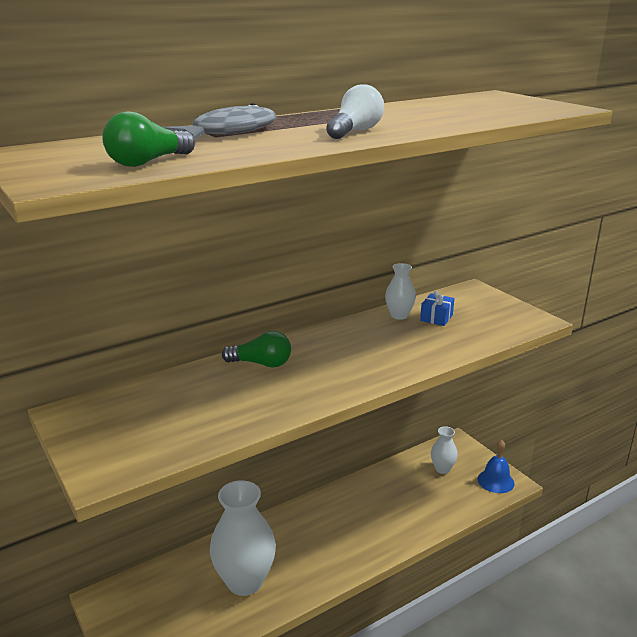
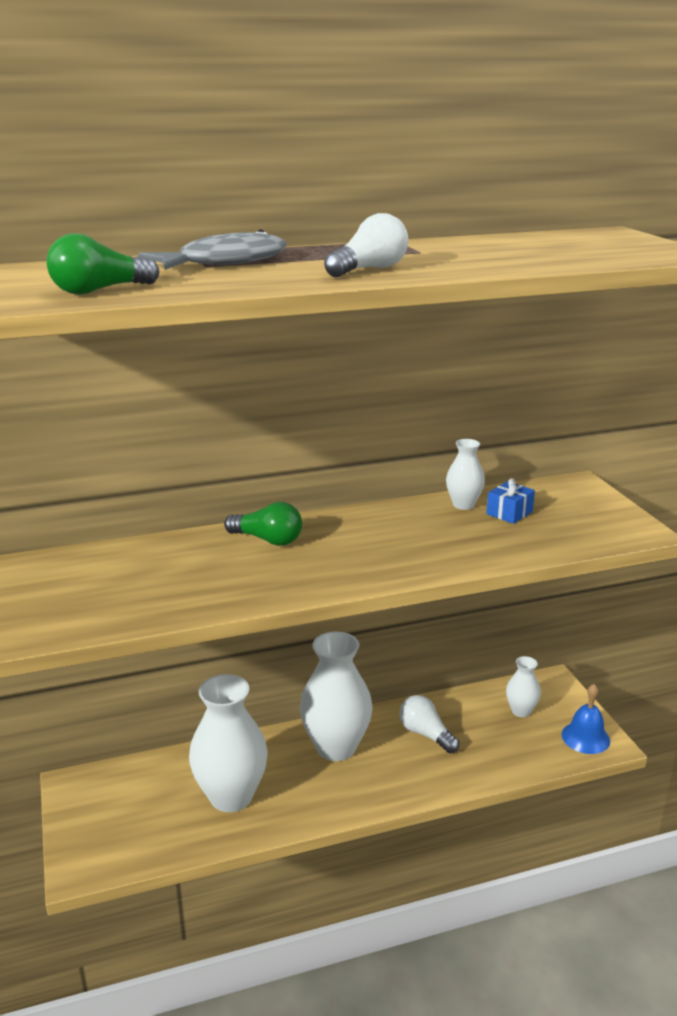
camera: 15 degrees right, 0 degrees up
(314, 523) = (336, 747): none -> white vase
(379, 500) = (425, 734): none -> white light bulb

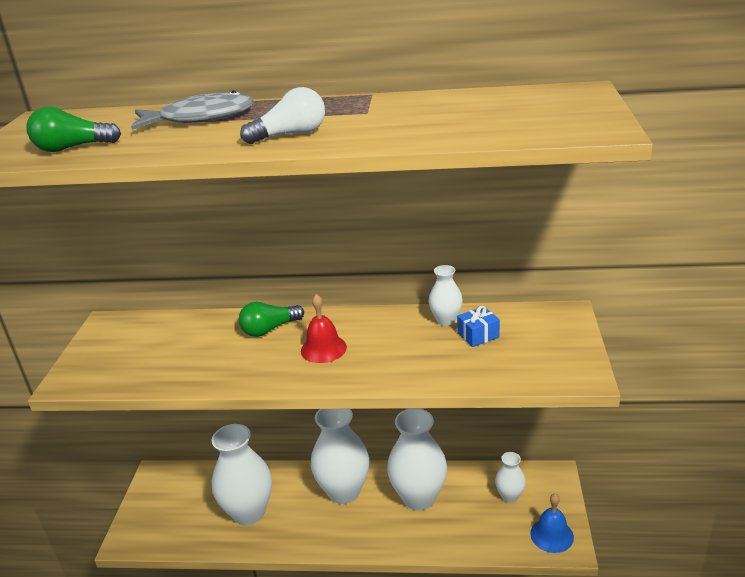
camera: 25 degrees right, 5 degrees up
(267, 540) = (269, 329): green light bulb -> green light bulb turned 105 degrees clockwise
(351, 548) = (323, 348): none -> red bell
(425, 734) = (419, 497): white light bulb -> white vase

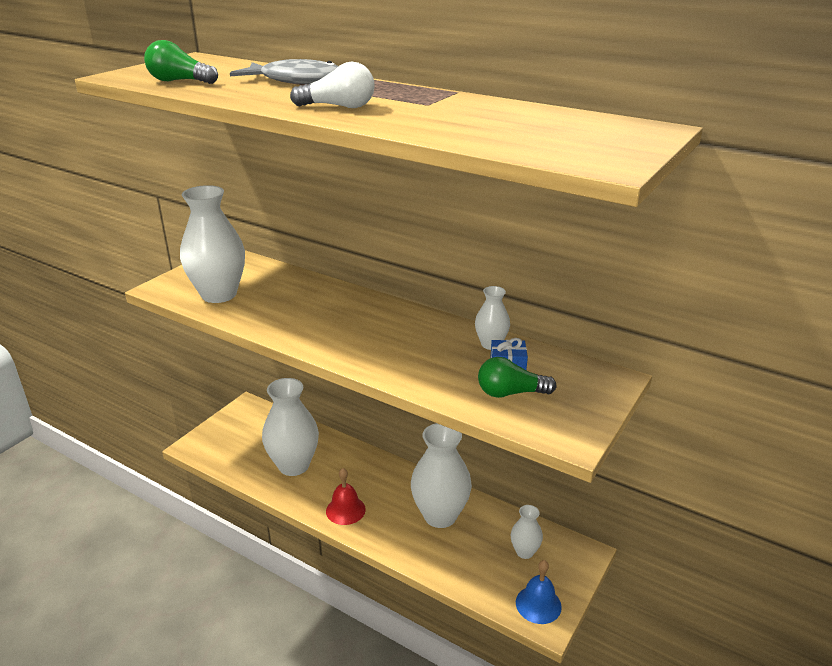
camera: 25 degrees right, 0 degrees up
(269, 329) = (336, 301): green light bulb -> green light bulb (510, 393)
(323, 348) = (364, 331): red bell -> red bell (345, 510)
(344, 491) = (380, 482): white vase -> white vase (219, 294)

